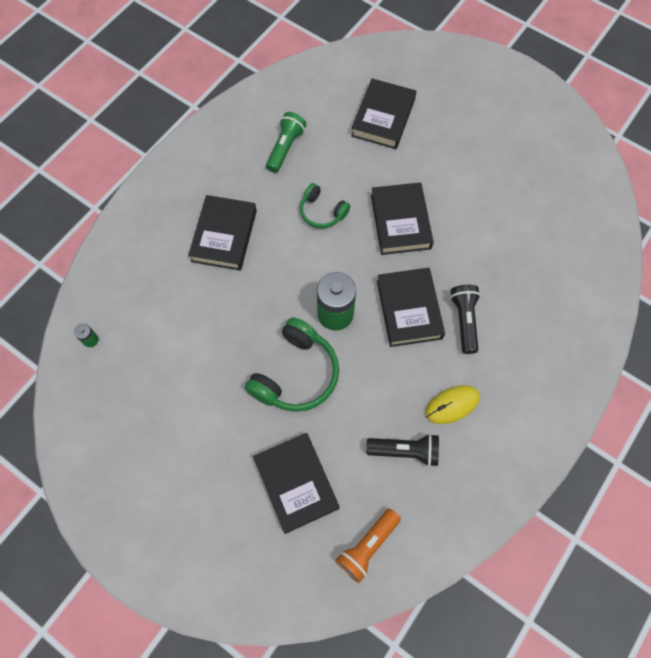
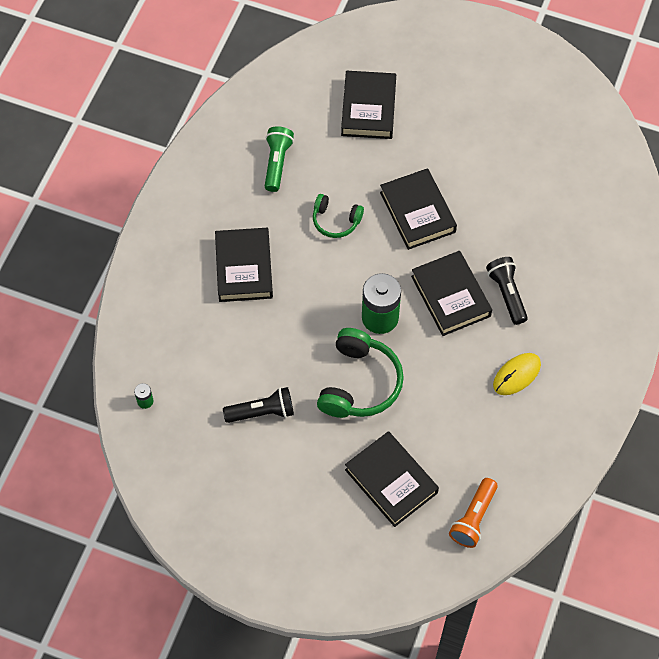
camera: 15 degrees left, 5 degrees down
(405, 451) = (484, 427): black flashlight -> black flashlight (262, 412)

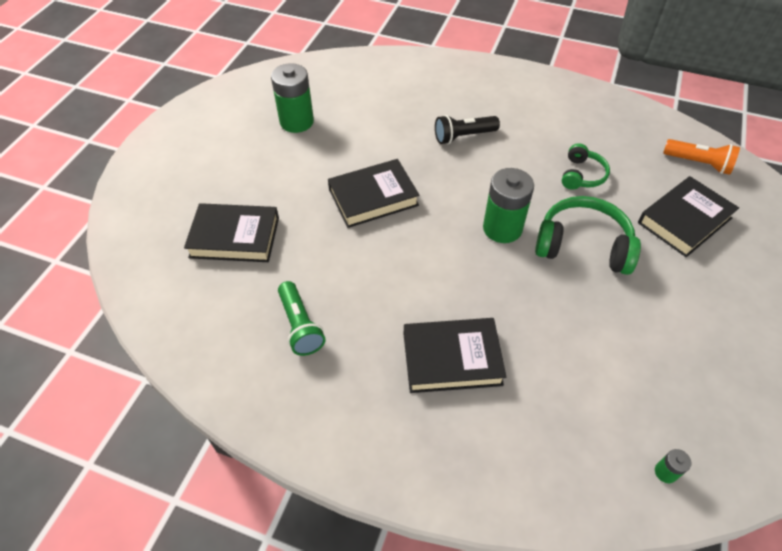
camera: 90 degrees left, 10 degrees down
(262, 412) = (642, 334): black flashlight -> none
(277, 163) = (300, 326): green flashlight -> green flashlight turned 120 degrees counterclockwise
(335, 221) = (383, 266): green headphones -> green headphones (581, 175)
(450, 296) = (470, 174): black book -> none
(516, 375) = (547, 133): yellow mouse -> none
(522, 143) = (296, 122): none -> green battery

